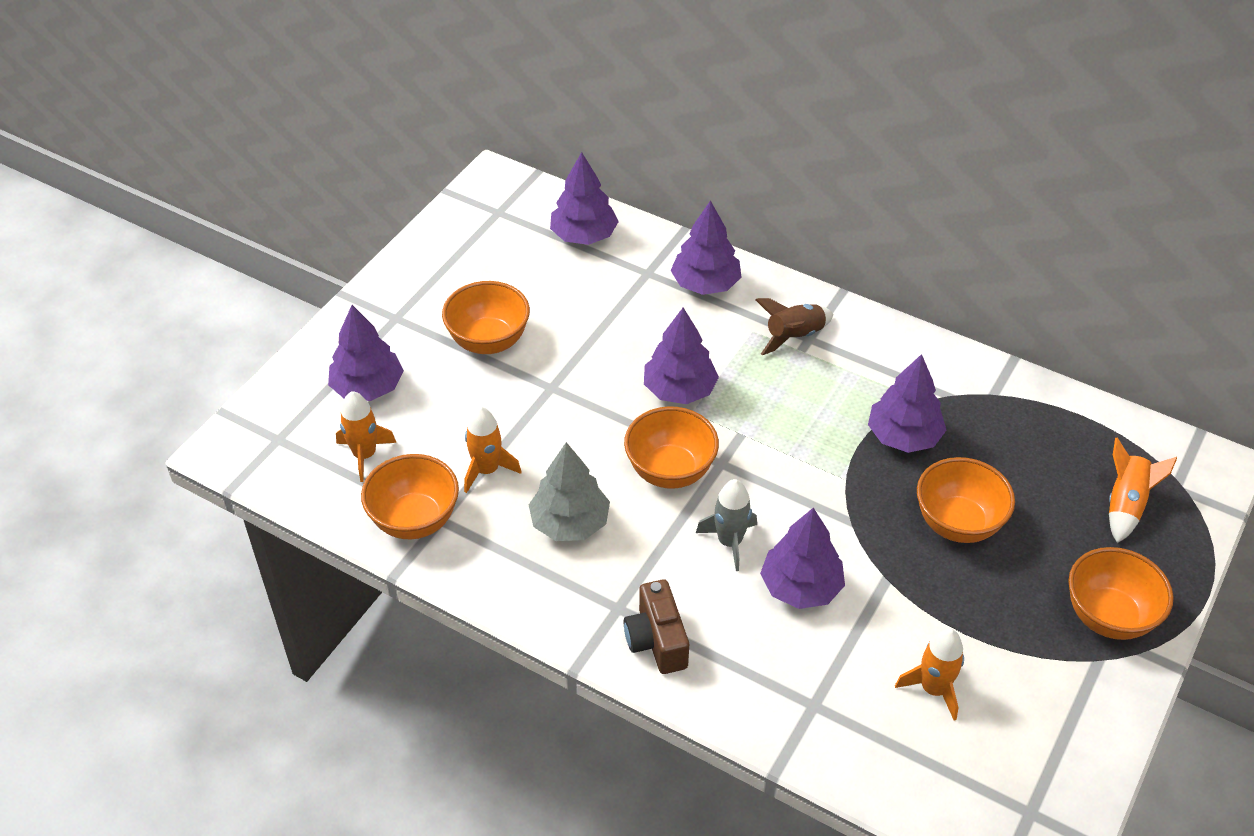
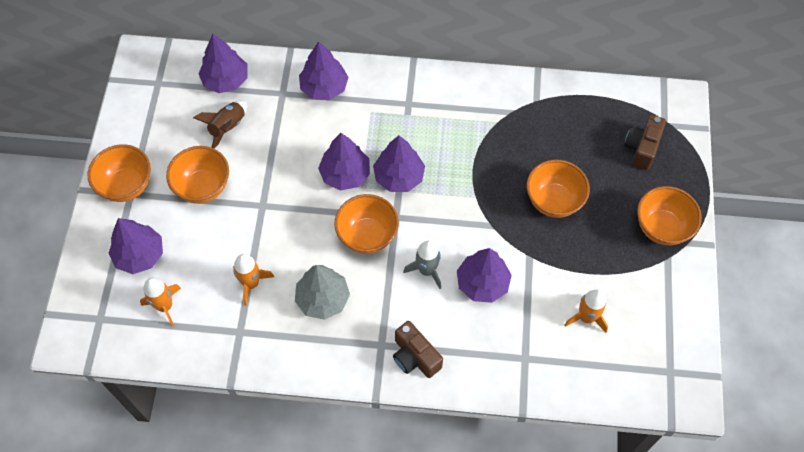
camera: 25 degrees left, 15 degrees up
(415, 520) = (223, 339): orange bowl -> orange bowl (126, 186)
(794, 336) = (398, 106): brown rocket -> brown rocket (227, 127)
(903, 436) = (496, 152): purple tree -> purple tree (399, 176)
(1125, 505) = (642, 148): orange rocket -> brown camera

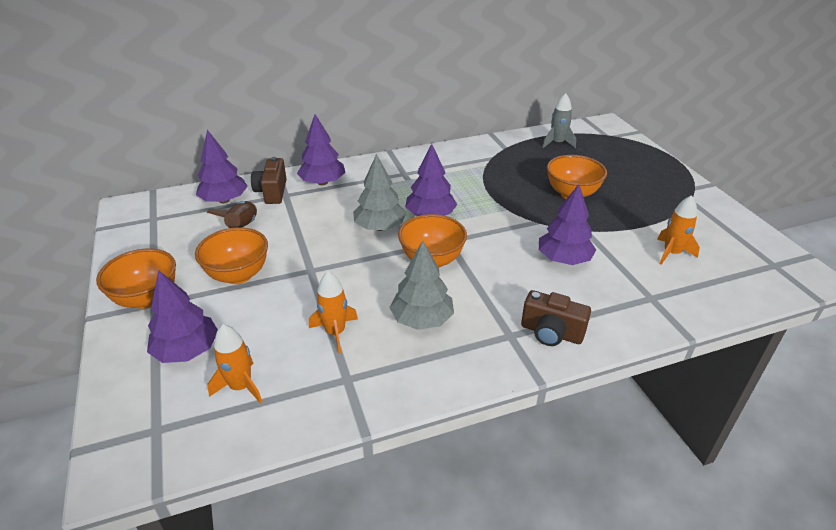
camera: 25 degrees left, 25 degrees down
(345, 174) = (379, 227): purple tree -> grey tree
(426, 270) = (506, 266): grey rocket -> grey rocket (557, 143)
(642, 148) = (606, 151): brown camera -> brown camera (272, 192)
(661, 228) = (667, 185): orange bowl -> none

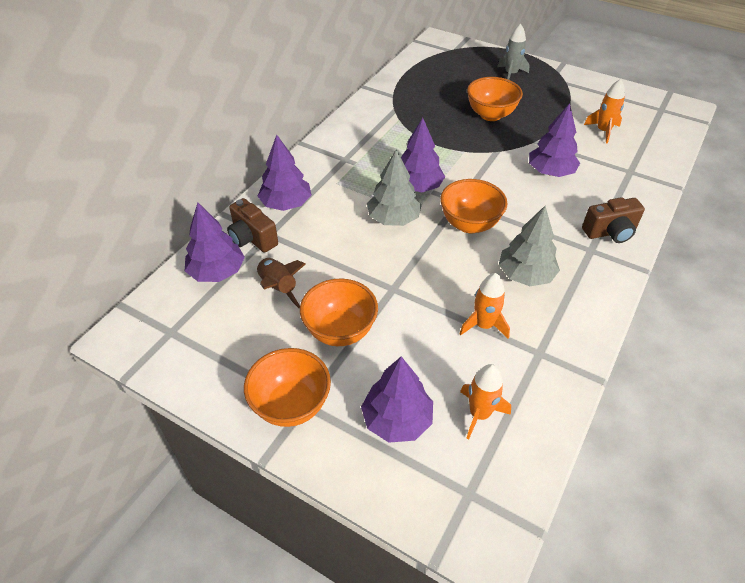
camera: 40 degrees left, 10 degrees up
(557, 143) = (425, 73): grey rocket -> grey rocket (511, 74)

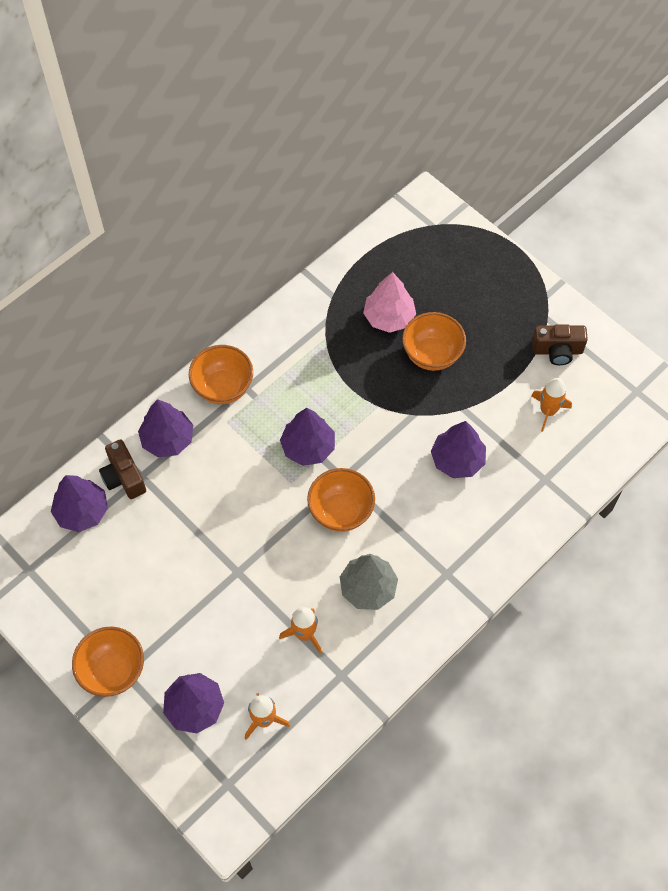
camera: 15 degrees right, 15 degrees up
(278, 288) = (133, 544): brown rocket -> none
(340, 331) = (175, 607): orange bowl -> orange bowl (223, 388)
(393, 219) = (268, 485): grey tree -> none
(444, 100) = (389, 317): none -> pink tree
(511, 74) = (487, 288): grey rocket -> none
(610, 232) = (478, 557): brown camera -> brown camera (557, 351)

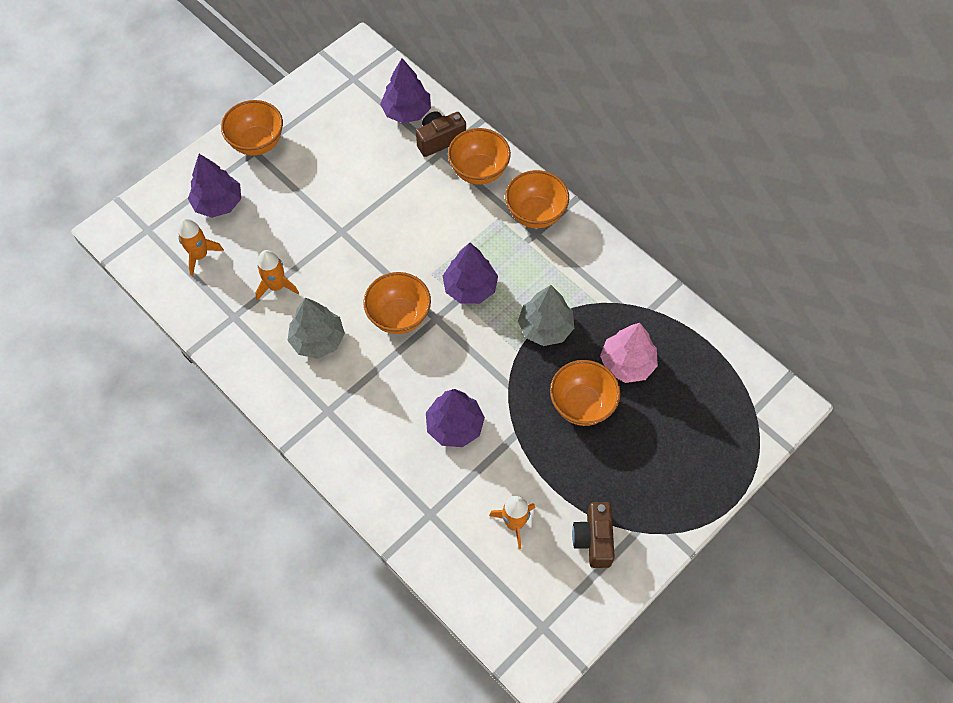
camera: 90 degrees right, 0 degrees up
(167, 439) = (479, 171): purple tree -> orange bowl
(352, 382) = (545, 327): none -> grey tree

